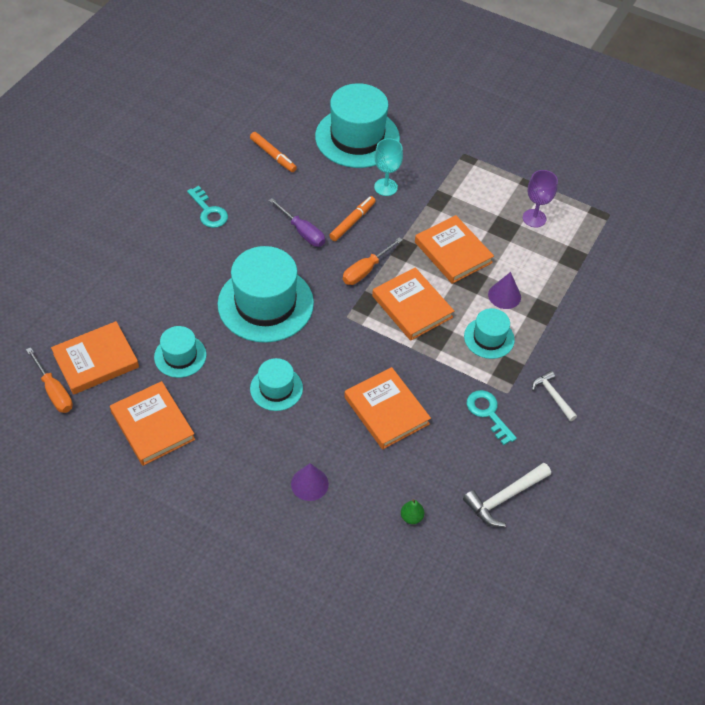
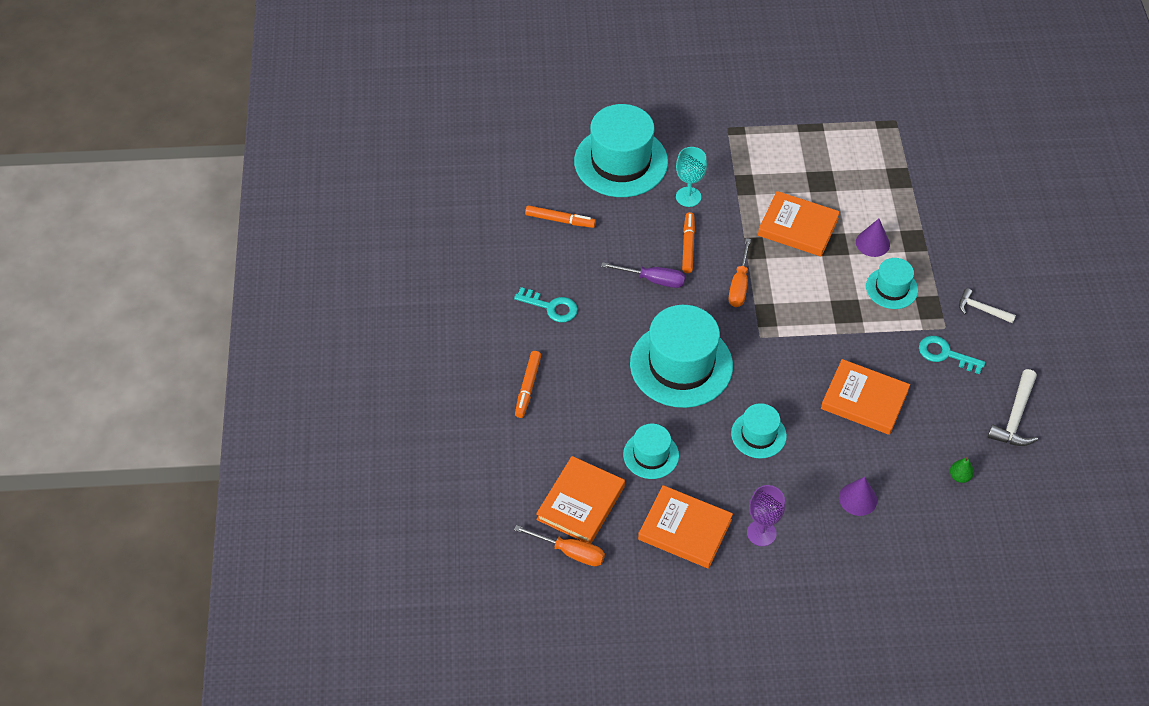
camera: 30 degrees left, 0 degrees up
(138, 258) = (528, 387): none -> orange marker
(412, 307) = (806, 296): orange book -> none
(534, 218) = (838, 158): purple goblet -> purple goblet (761, 533)

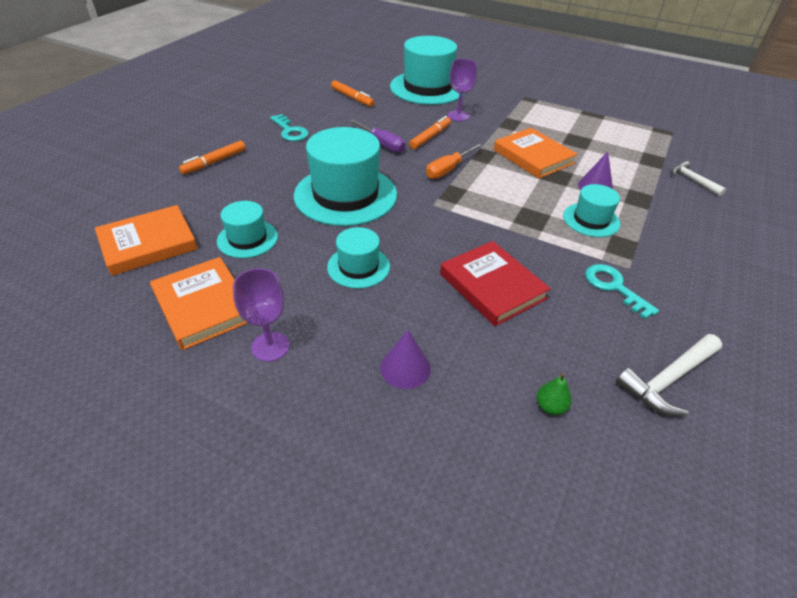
camera: 30 degrees right, 10 degrees down
(570, 552) = (89, 273): orange screwdriver -> none
(688, 197) = (458, 116): turquoise goblet -> purple goblet
(864, 400) = (492, 286): orange book -> red book
(981, 309) = (682, 269): white hammer -> white hammer (692, 180)

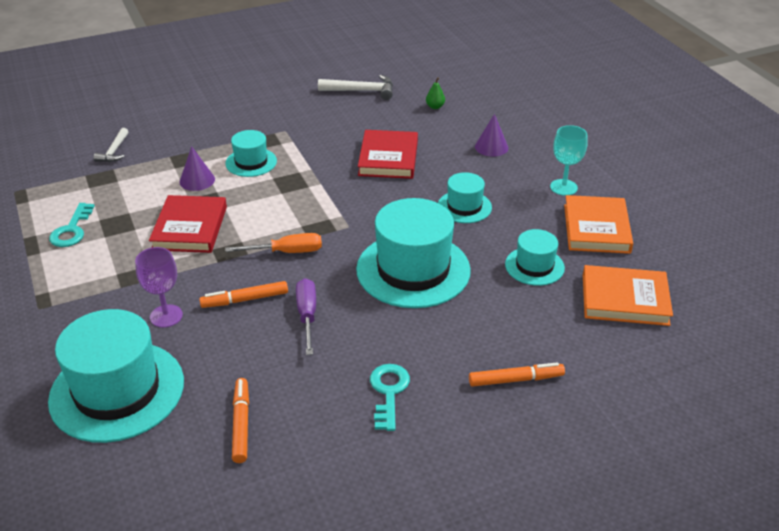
camera: 140 degrees left, 5 degrees down
(270, 346) = (563, 187): purple goblet -> turquoise goblet
(533, 157) = (190, 228): orange book -> red book
(614, 287) = (315, 127): turquoise key -> turquoise key (72, 230)

